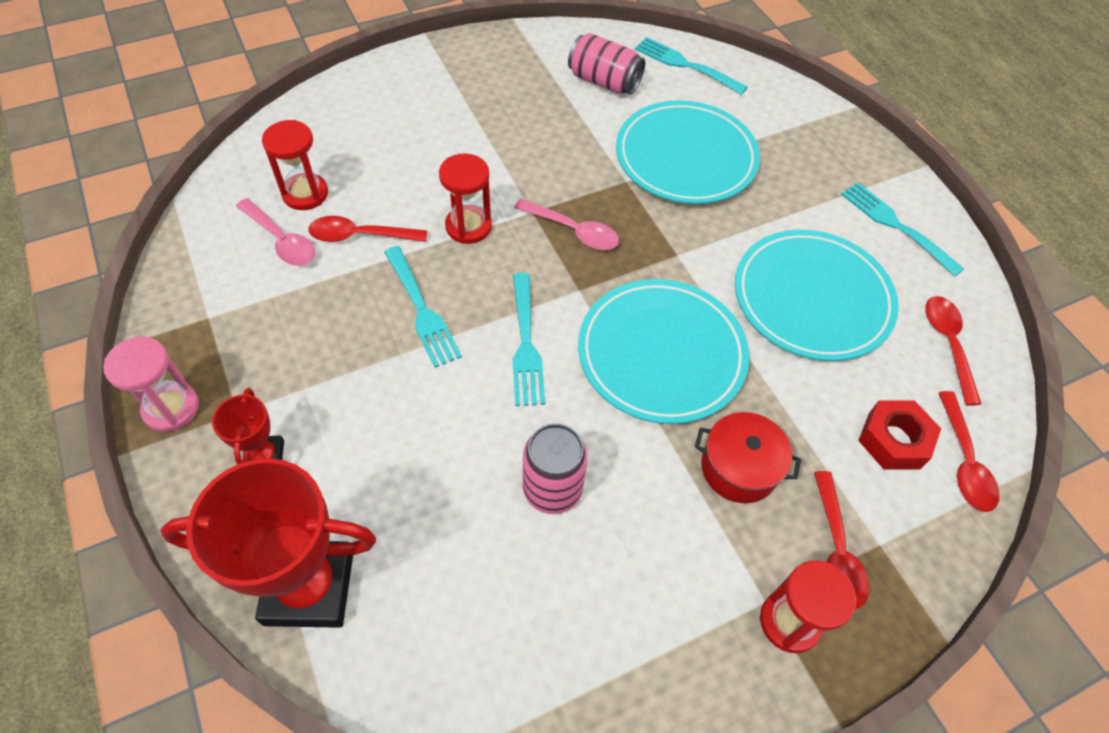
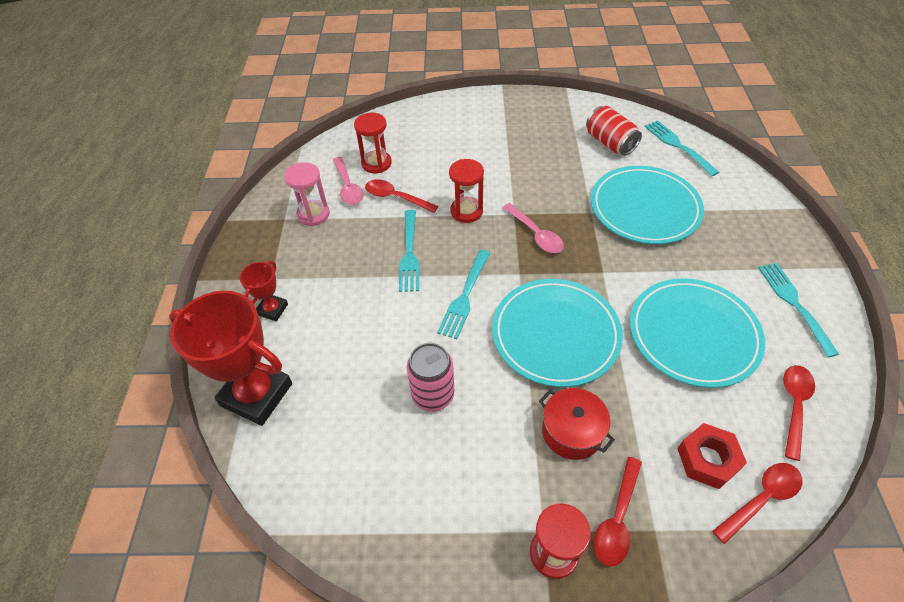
camera: 30 degrees right, 5 degrees down
(171, 408) = (238, 263): pink hourglass -> pink hourglass (313, 214)
(604, 81) = (610, 143): pink can -> red can
(964, 461) = (761, 498): red spoon -> red spoon turned 150 degrees counterclockwise

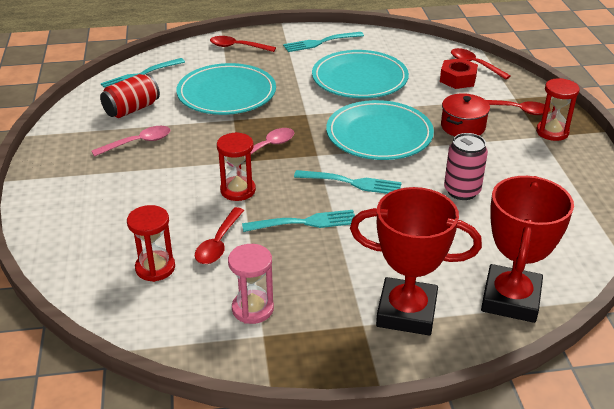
camera: 100 degrees left, 15 degrees down
(272, 309) = (406, 312): red trophy -> red trophy, size x2.04
(348, 187) = (200, 286): pink spoon -> pink spoon (138, 143)
(794, 406) = (405, 50): red spoon -> red spoon (237, 47)

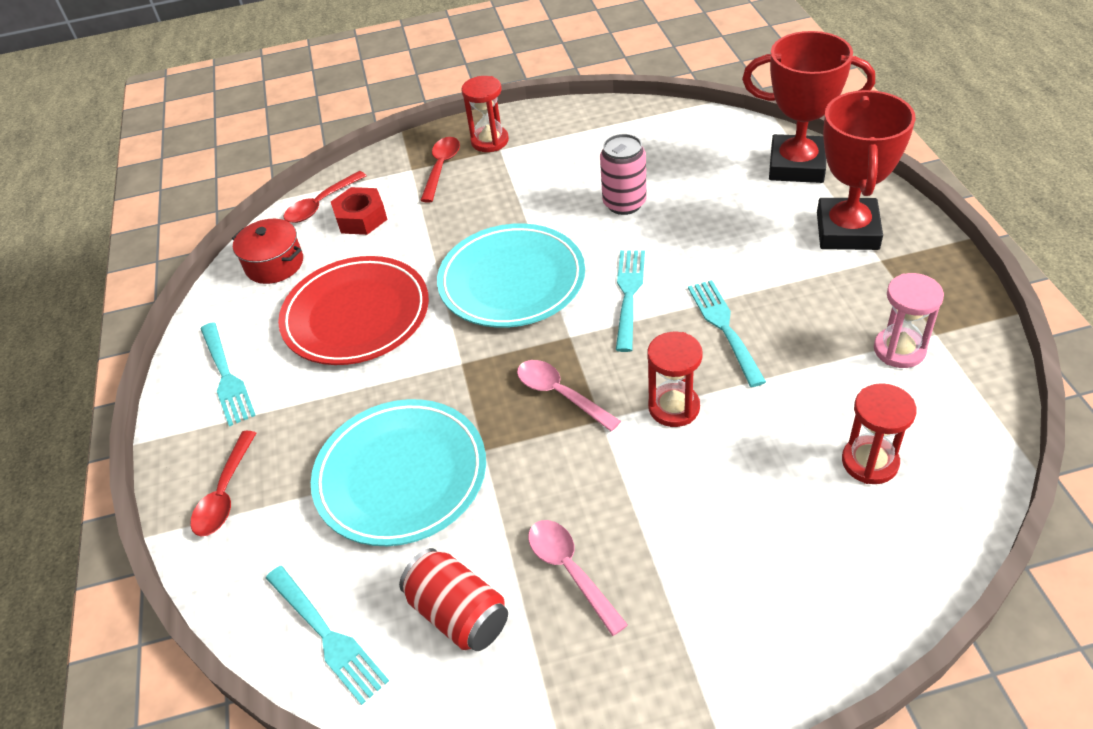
camera: 90 degrees left, 10 degrees up
(218, 243) = (795, 405): red spoon -> none
(359, 79) = (356, 315): turquoise plate -> red plate
(463, 127) = (484, 208): red pot -> red pot (274, 264)

